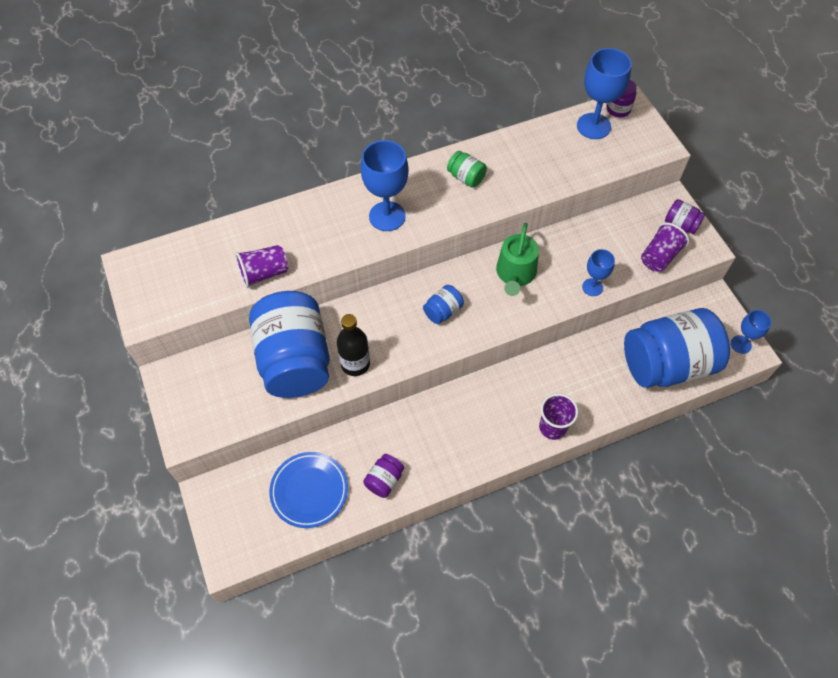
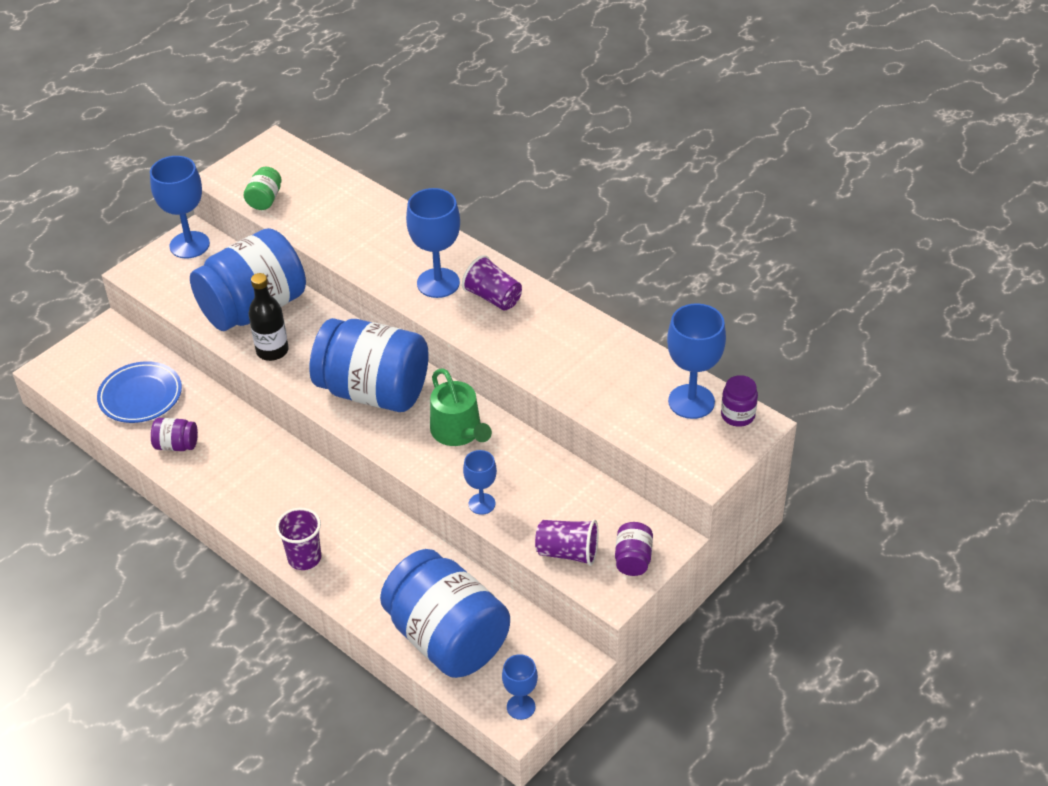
camera: 65 degrees right, 15 degrees down
(179, 383) = (189, 245): none -> blue goblet
(264, 273) = (314, 228): purple cup -> purple cup (493, 297)
(443, 311) = (373, 391): blue jar -> blue jar, size x2.45
(466, 177) = (532, 322): green jar -> green jar (265, 200)
(515, 274) = (459, 432): green watering can -> green watering can turned 105 degrees counterclockwise

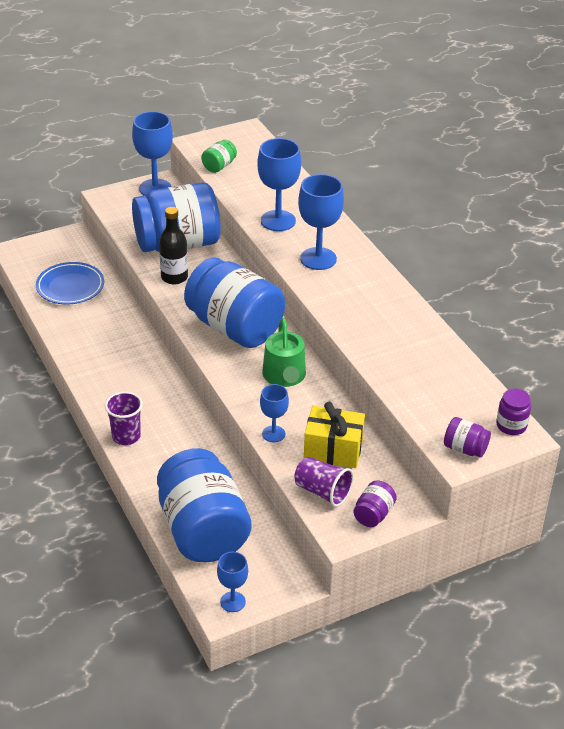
camera: 20 degrees right, 5 degrees down
(176, 445) = (77, 328): purple jar -> purple jar (465, 448)
(493, 297) = (356, 281): purple cup -> none
(554, 500) = (333, 450): none -> yellow gift
(691, 401) = (477, 403): blue goblet -> blue goblet (278, 221)

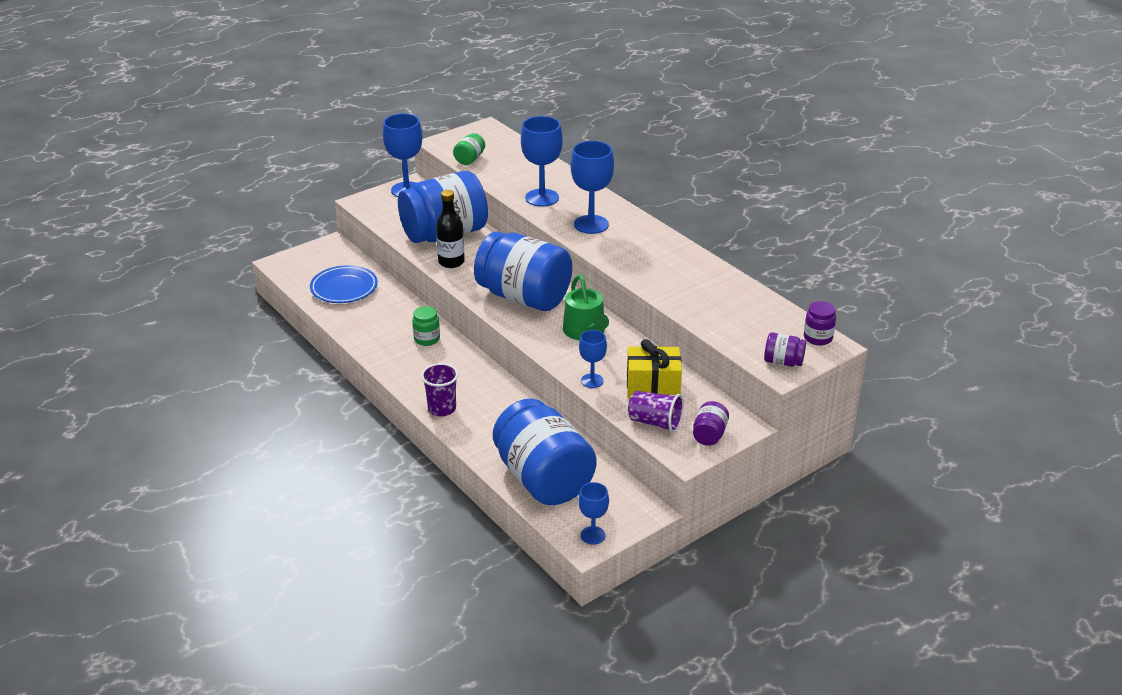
camera: 10 degrees left, 5 degrees down
(134, 356) = (427, 339): none -> green jar

